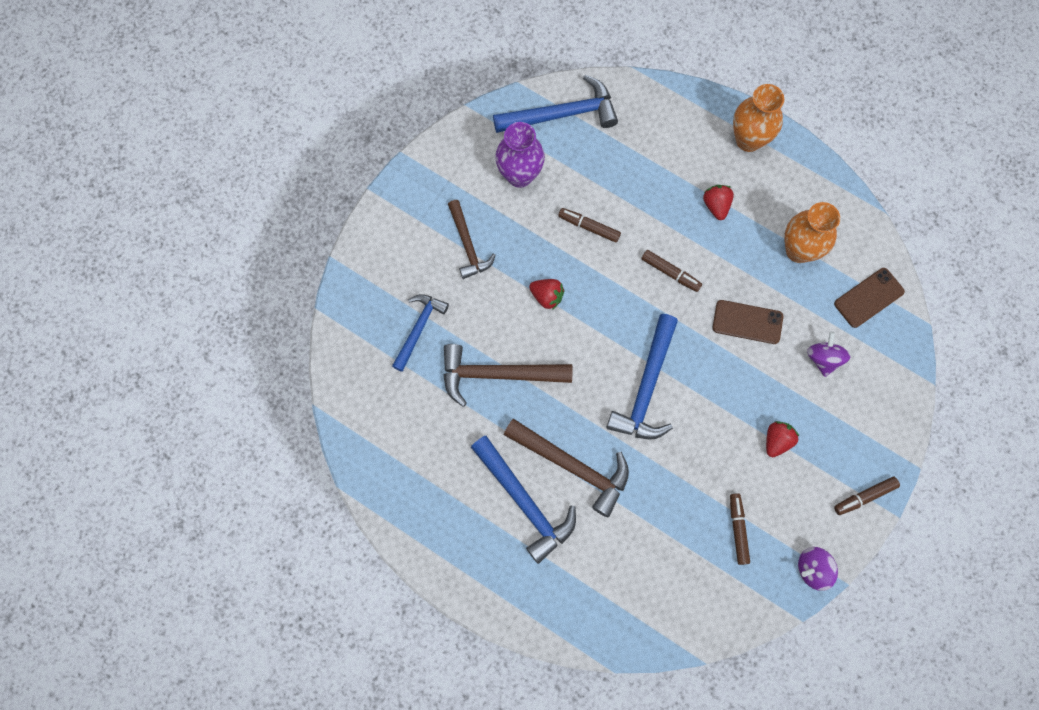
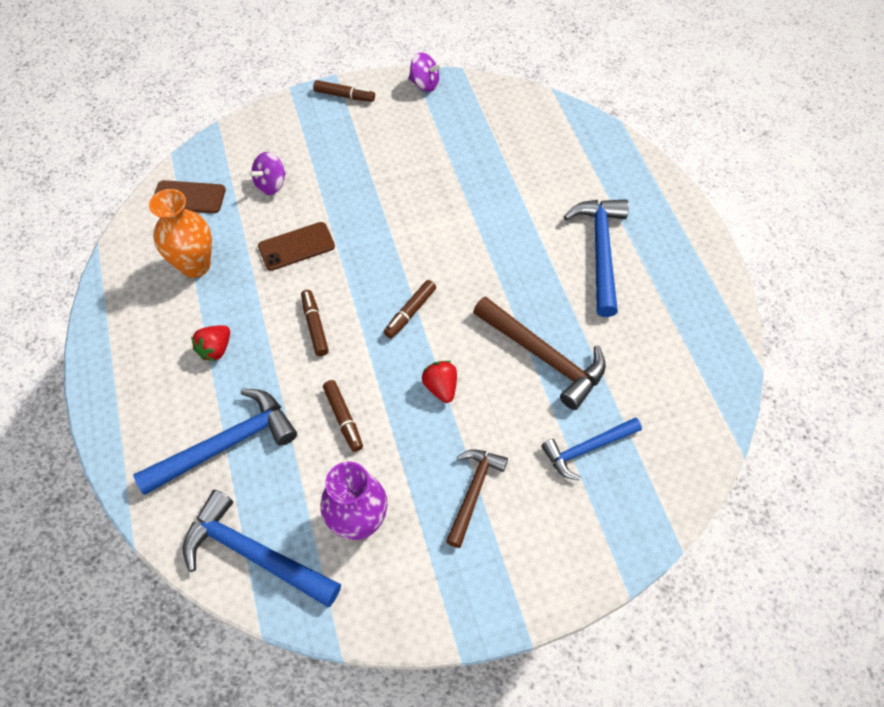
camera: 140 degrees left, 15 degrees down
(573, 466) = (538, 248): brown hammer -> none
(647, 387) = (425, 259): blue hammer -> blue hammer (226, 444)
(738, 529) = (452, 134): brown marker -> brown marker (410, 312)
(747, 322) = (296, 246): brown phone -> brown phone turned 75 degrees counterclockwise
(748, 140) = (121, 382): orange vase -> none
(777, 440) = (365, 162): red strawberry -> none

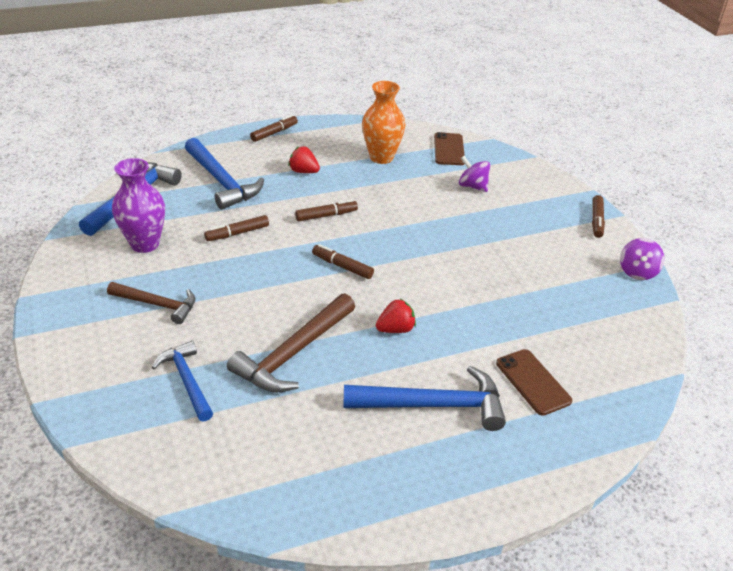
camera: 85 degrees right, 20 degrees down
(109, 386) = (274, 133): none -> brown marker
(296, 246) = (407, 202): brown phone -> brown phone (532, 382)
(441, 387) = (263, 285): red strawberry -> red strawberry (395, 329)

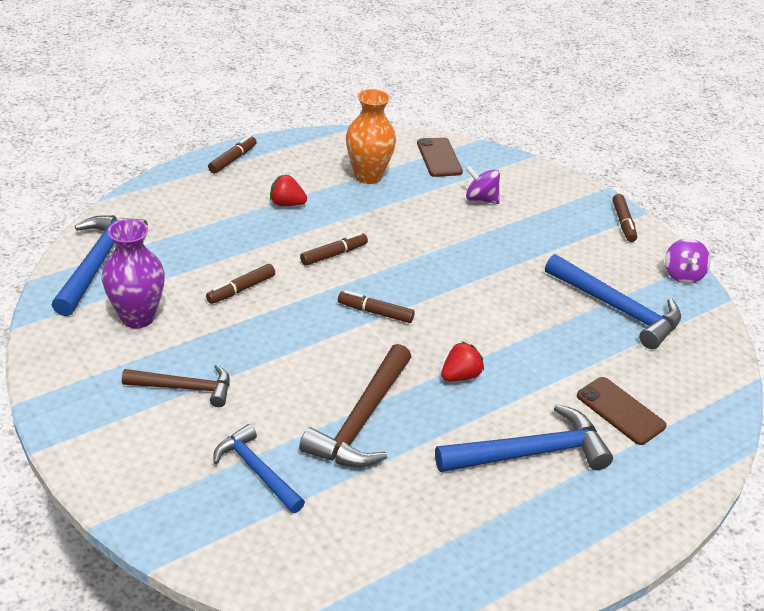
camera: 15 degrees left, 0 degrees up
(222, 181) = (196, 228): blue hammer -> blue hammer (617, 308)

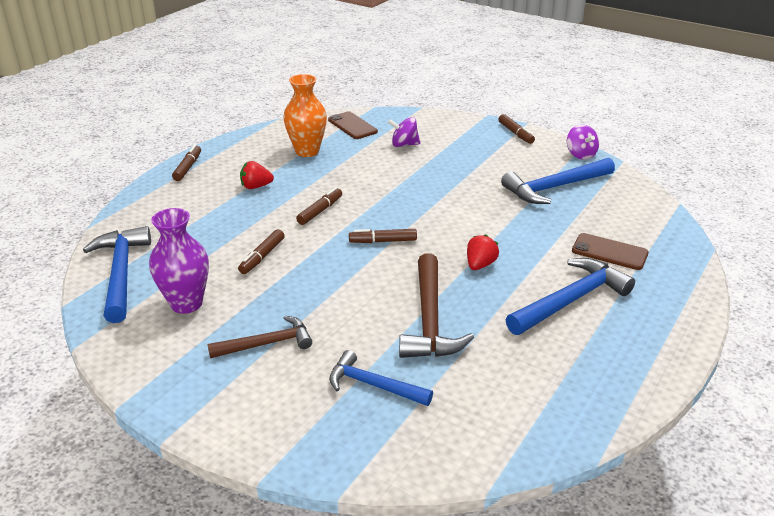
camera: 20 degrees left, 5 degrees down
(617, 308) = (555, 188): blue hammer -> blue hammer turned 135 degrees clockwise

